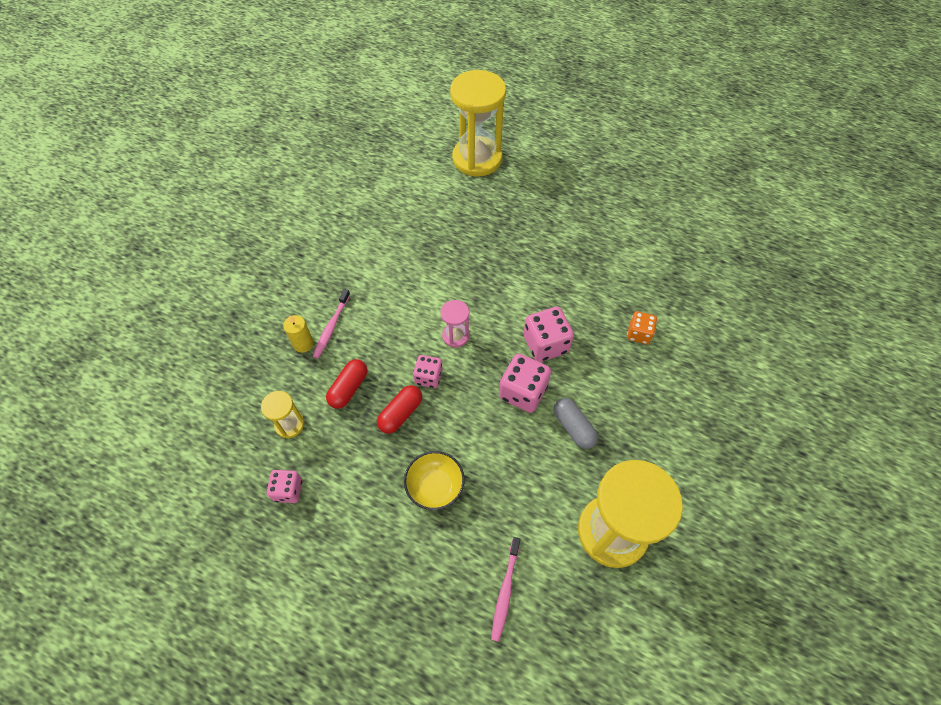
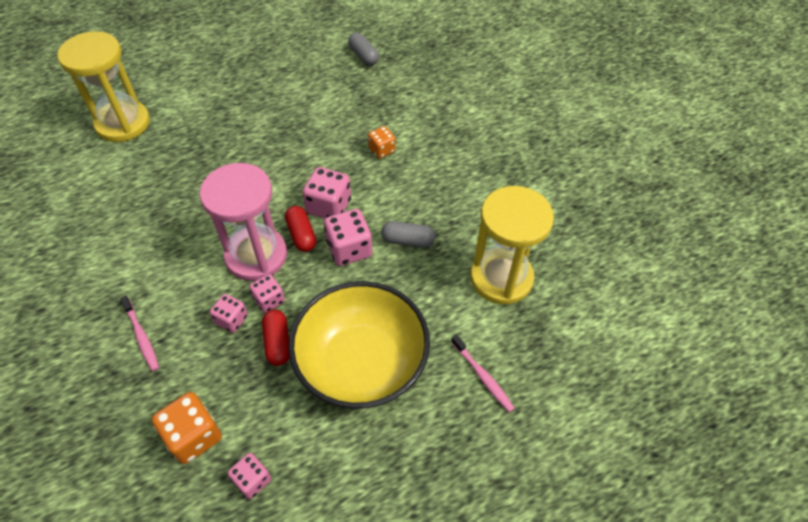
camera: 50 degrees left, 5 degrees down
(289, 424) = (194, 436): yellow hourglass -> orange dice
(303, 344) = (130, 370): yellow candle -> none
(349, 388) = (213, 365): red capsule -> red capsule (301, 235)
(391, 368) = (231, 319): none -> pink dice
(435, 486) = (361, 363): yellow bowl -> yellow bowl, size x2.21
(455, 336) = (256, 255): pink hourglass -> pink hourglass, size x2.19
(717, 238) = (363, 56): none -> grey capsule

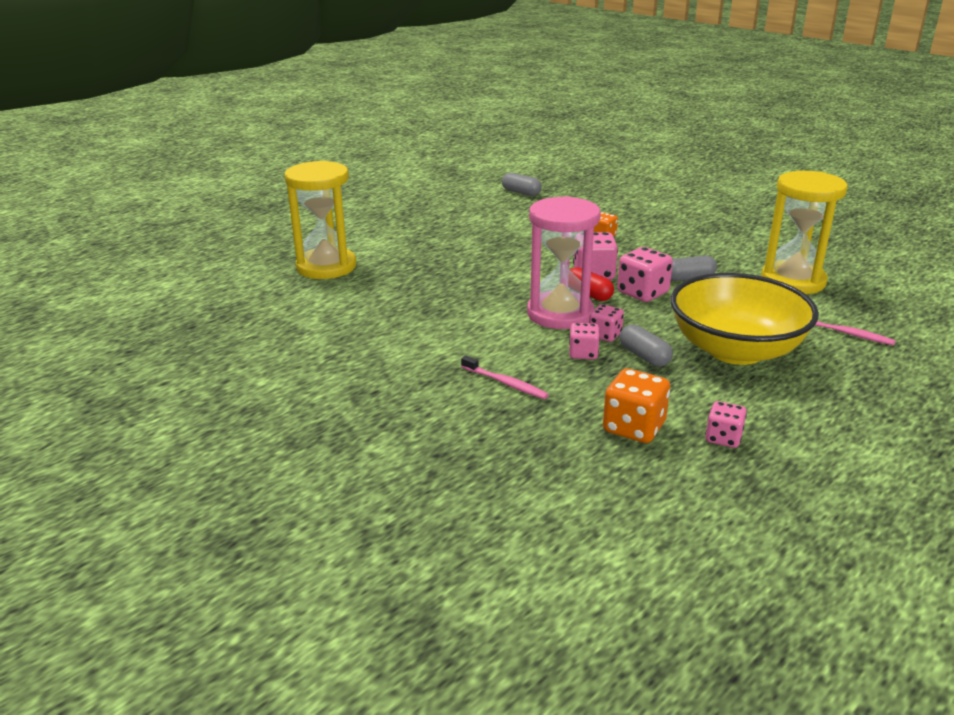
camera: 20 degrees left, 25 degrees down
(277, 342) = (644, 356): red capsule -> grey capsule

